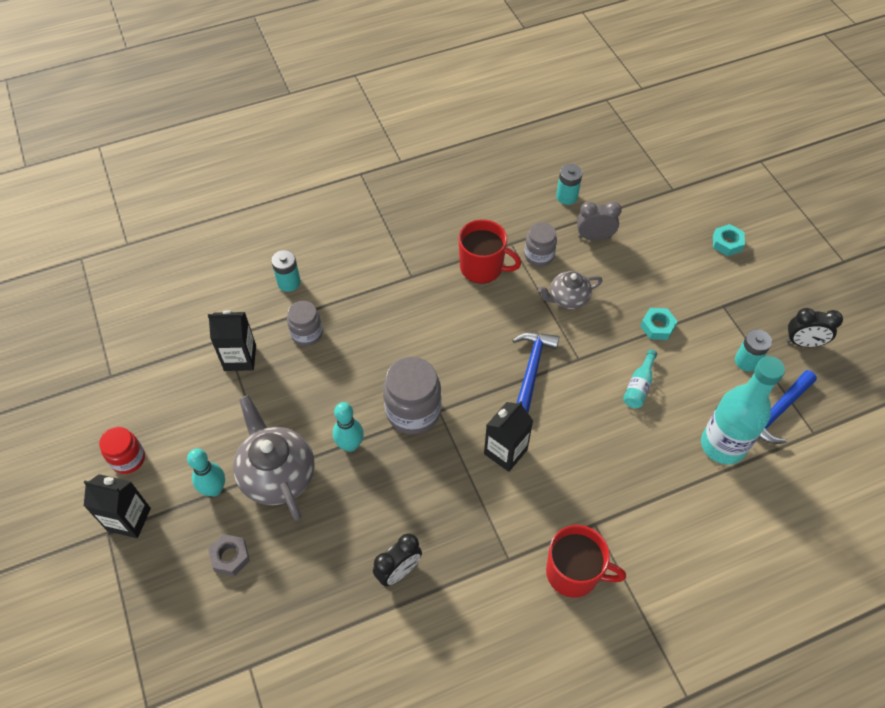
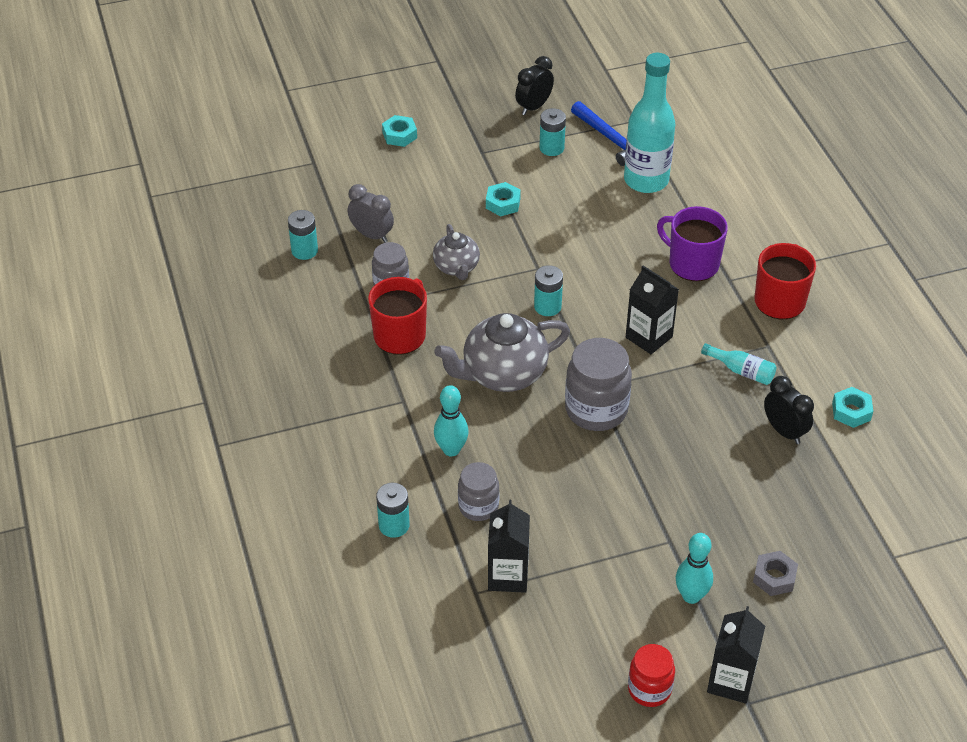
camera: 85 degrees left, 10 degrees down
(277, 475) = (673, 535): grey teapot -> grey teapot (503, 373)
(350, 445) = (636, 467): turquoise bowling pin -> turquoise bowling pin (451, 450)
(429, 638) = (851, 411): none -> turquoise nut
(531, 369) = (547, 306): blue hammer -> turquoise battery
(594, 237) = (372, 235): grey clock -> grey clock turned 120 degrees clockwise
(611, 489) = (692, 264): none -> purple mug
(639, 386) = (575, 228): turquoise bottle -> turquoise bottle (741, 371)
(803, 343) = (534, 107): black clock -> black clock turned 150 degrees counterclockwise

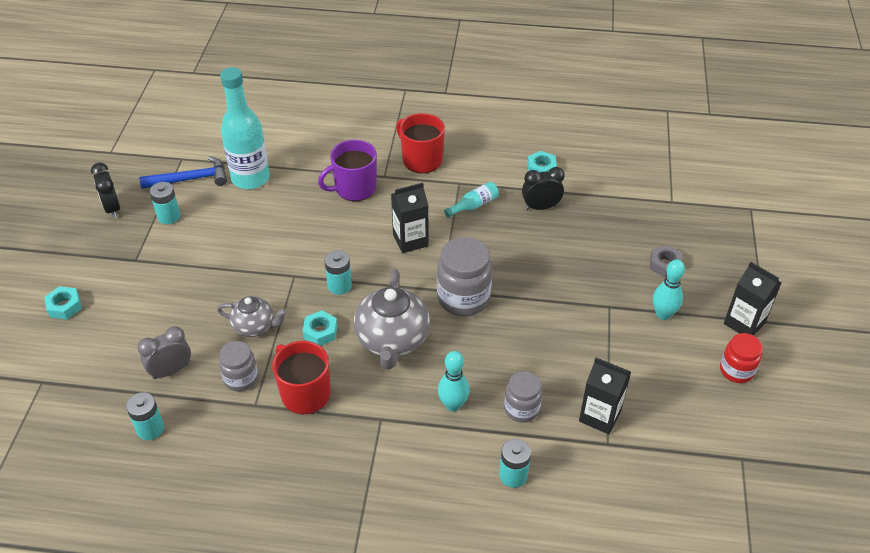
camera: 65 degrees left, 0 degrees up
(503, 203) = (205, 269): turquoise nut -> turquoise nut (320, 332)

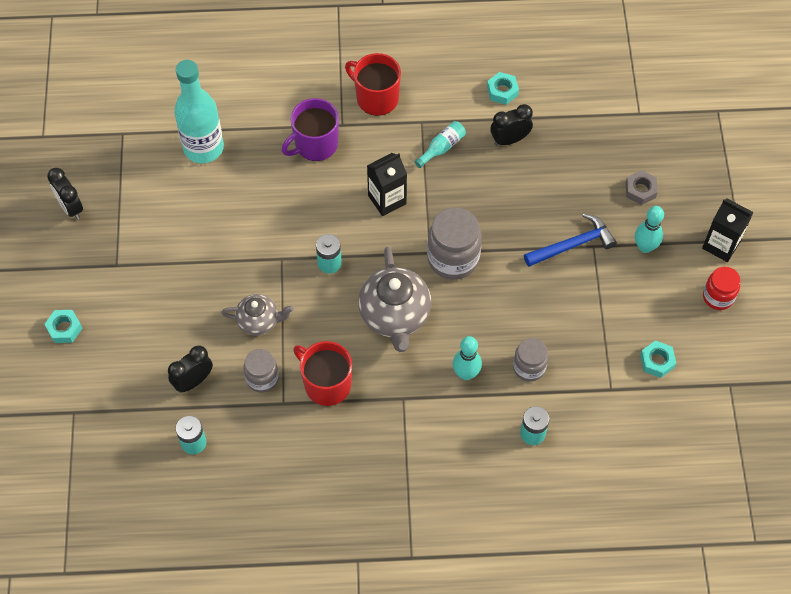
camera: 10 degrees left, 15 degrees up
(169, 216) = (133, 208): turquoise battery -> none
(171, 371) = (193, 381): grey clock -> black clock
(190, 179) = (140, 158): blue hammer -> blue hammer (572, 244)
(320, 332) = (324, 317): turquoise nut -> turquoise nut (657, 361)
(600, 416) = (600, 363): black carton -> none

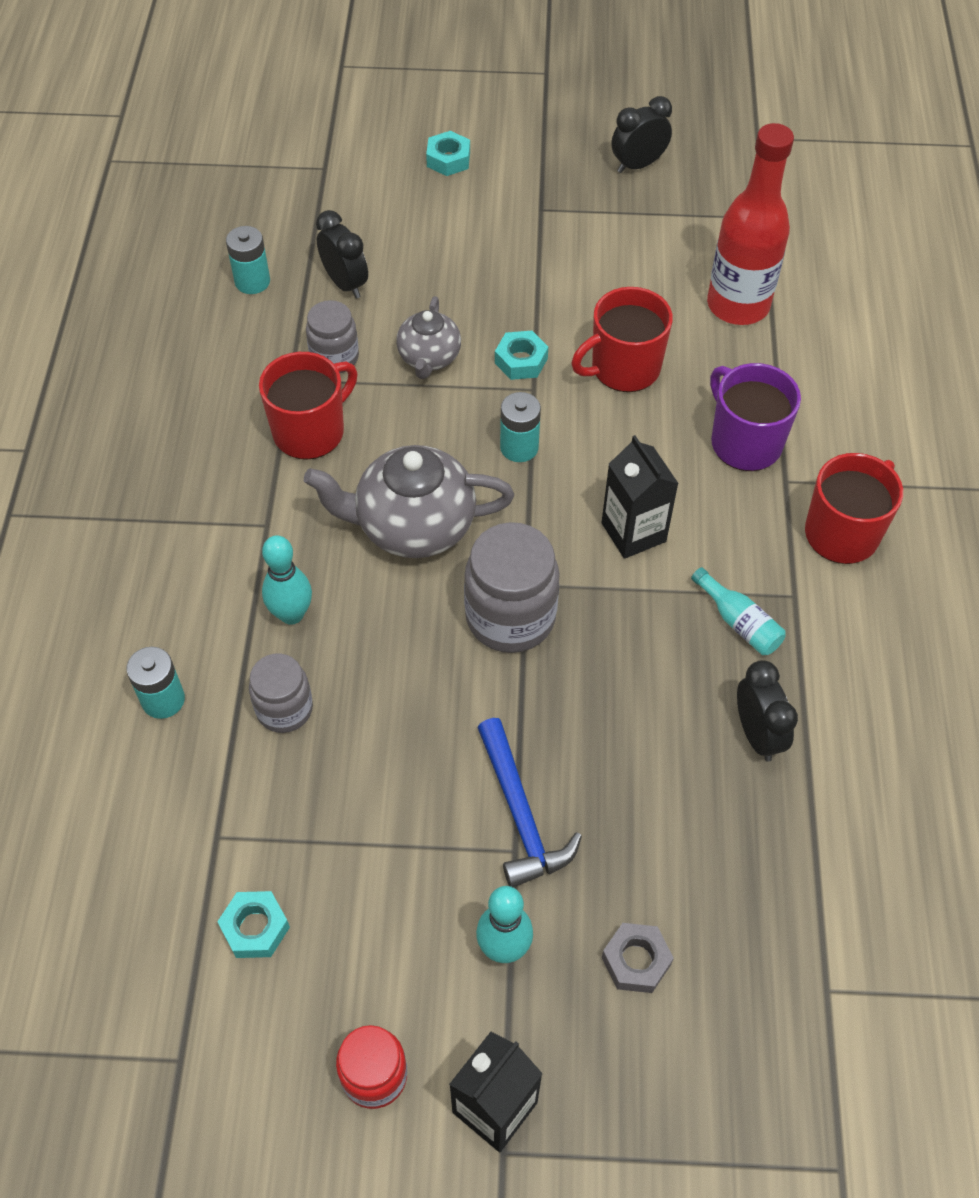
camera: 95 degrees right, 5 degrees down
(203, 148) = (738, 305): turquoise bottle -> red bottle
(260, 209) = (624, 368): none -> red mug
(502, 91) = (869, 735): turquoise nut -> turquoise nut (521, 361)

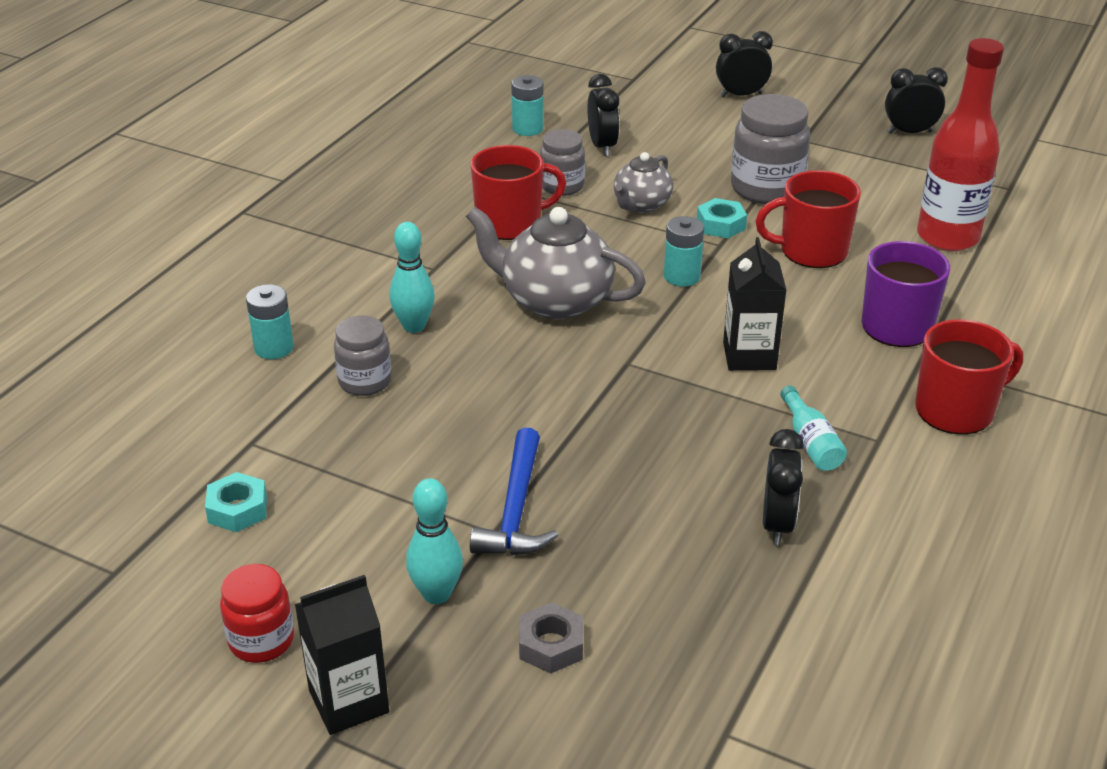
camera: 25 degrees right, 20 degrees down
(448, 159) = (741, 95): turquoise nut -> black clock
(510, 617) = (598, 379): grey jar -> grey jar (766, 188)

